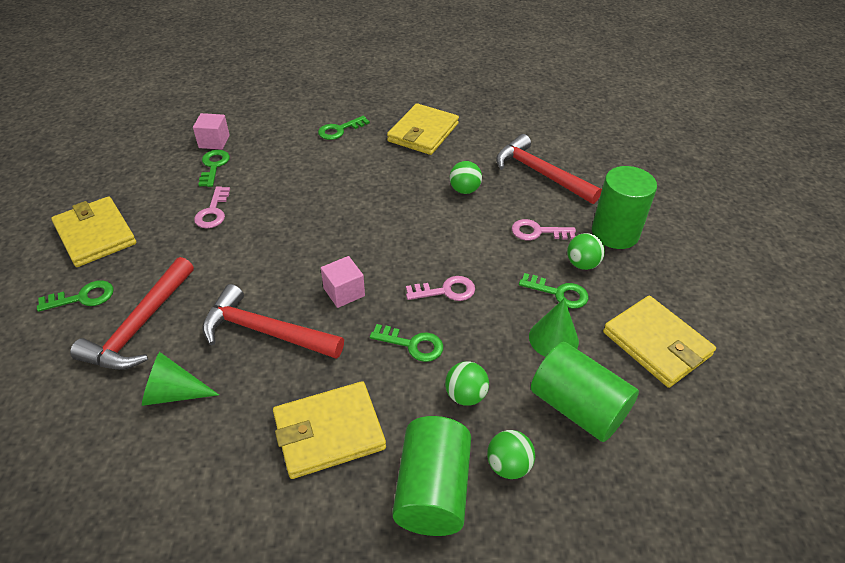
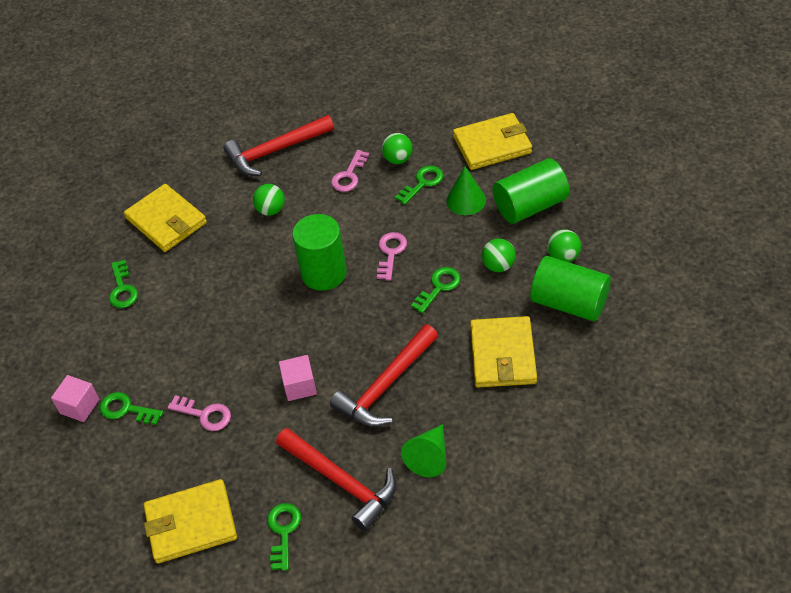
camera: 65 degrees left, 5 degrees up
(344, 292) = (363, 323): pink cube -> pink cube (300, 386)
(615, 233) = (373, 128): green cylinder -> green cylinder (324, 273)

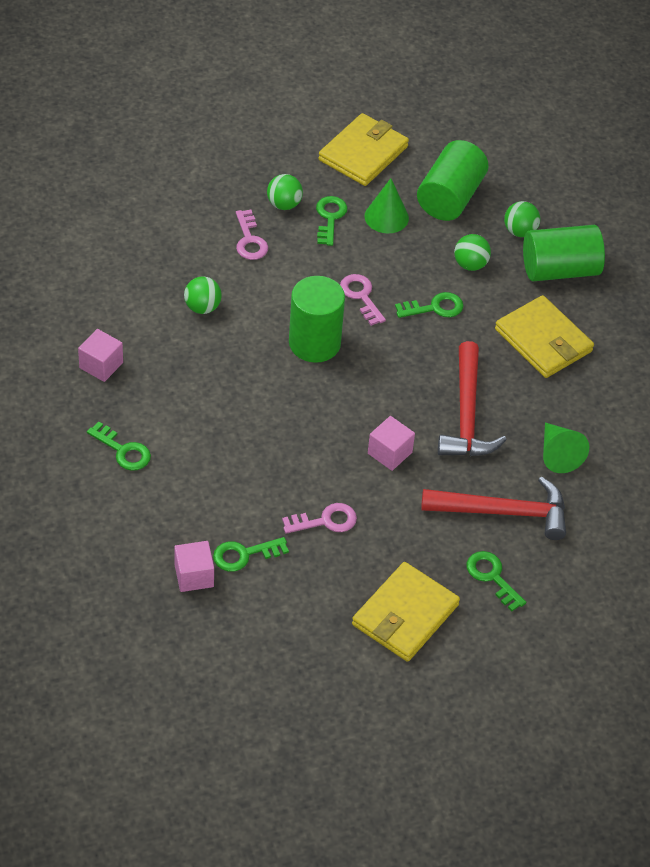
camera: 45 degrees left, 0 degrees up
(166, 221) = (101, 365): yellow wallet -> pink cube
(275, 151) = (148, 247): red hammer -> none
(439, 287) = (434, 308): green key -> green key turned 75 degrees clockwise

